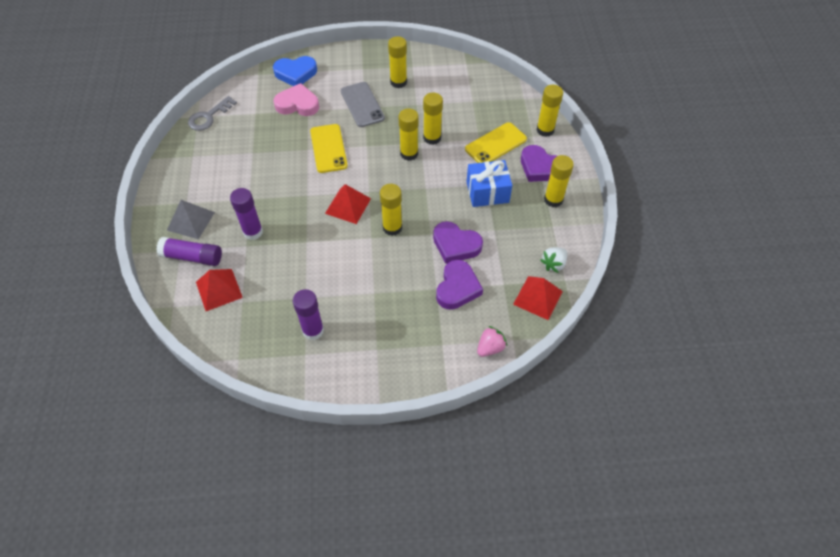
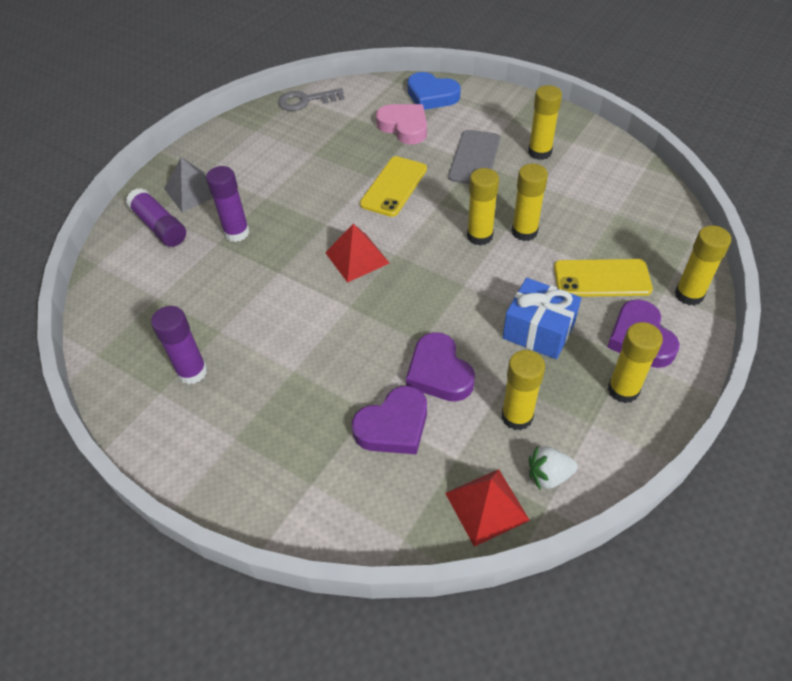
camera: 40 degrees right, 5 degrees down
(219, 289) = (150, 272): red pyramid -> none
(392, 227) = (383, 309): yellow glue stick -> yellow glue stick (517, 416)
(490, 348) = (364, 529): pink strawberry -> none

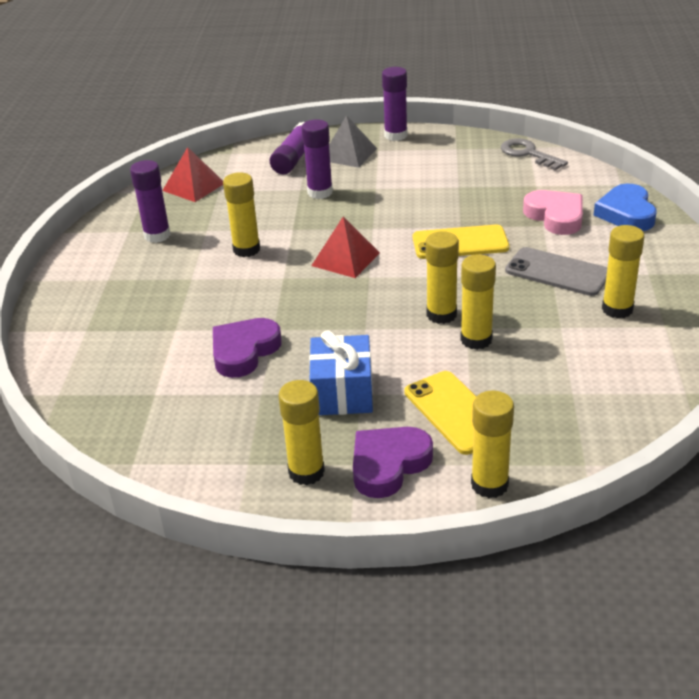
camera: 60 degrees right, 15 degrees down
(195, 152) = (395, 135): none -> purple glue stick
(393, 426) = (168, 348): purple heart -> none
(404, 127) = (555, 216): pink heart -> pink heart turned 45 degrees counterclockwise
(474, 158) = (557, 272): grey phone -> grey phone turned 45 degrees clockwise
(486, 506) = (114, 427): red pyramid -> red pyramid (194, 186)
(517, 416) = (224, 413): yellow glue stick -> yellow glue stick (246, 249)
(549, 475) = (168, 453): white strawberry -> none

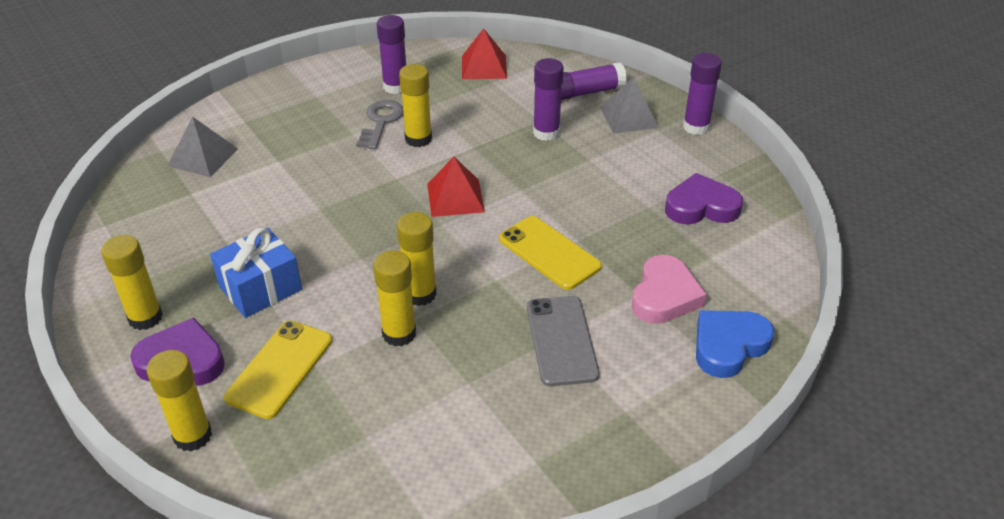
camera: 50 degrees right, 5 degrees up
(107, 371) = (203, 157): none -> grey pyramid
(244, 351) = (276, 209): purple heart -> purple heart (701, 207)
(528, 154) = (766, 224): grey key -> grey key (381, 122)
(617, 309) = (535, 412): yellow glue stick -> none

